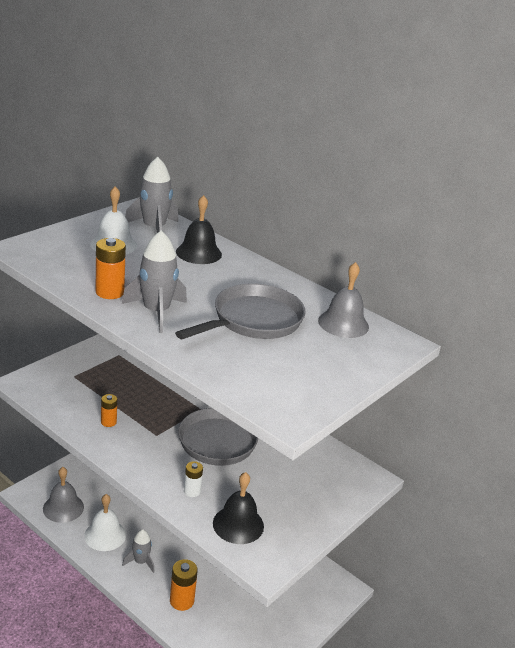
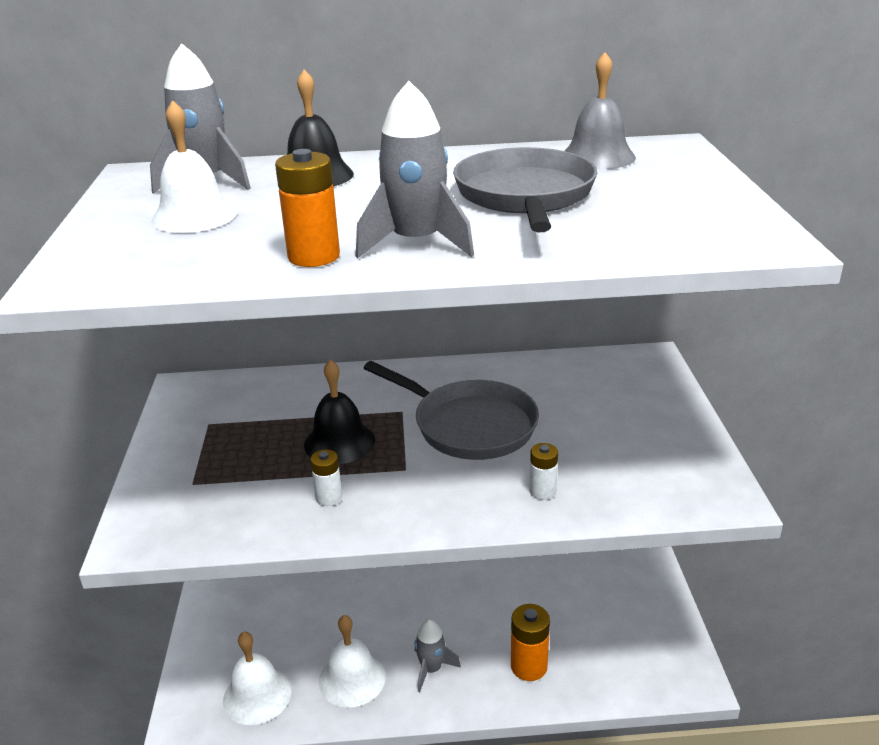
camera: 40 degrees left, 0 degrees up
(63, 507) = (257, 695): grey bell -> white bell
(108, 422) = (329, 497): orange battery -> white battery
(238, 524) = (637, 484): black bell -> black bell (339, 442)

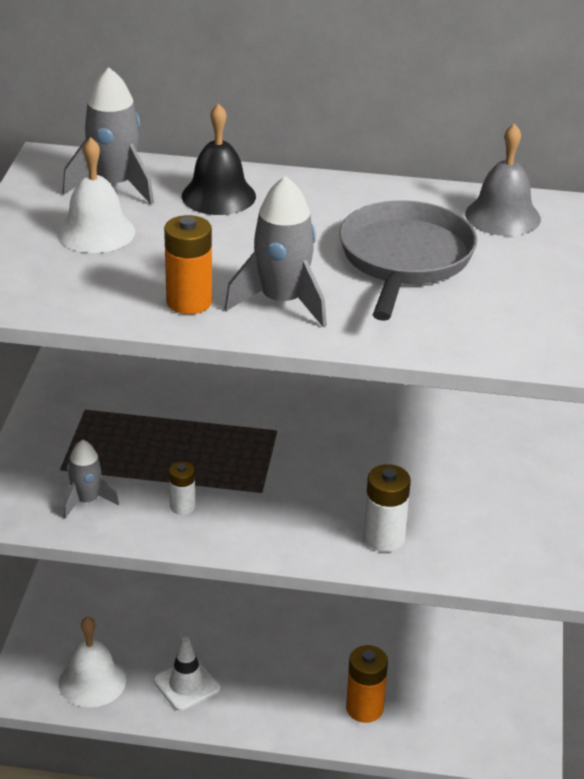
camera: 10 degrees right, 5 degrees up
(339, 442) = (206, 452): black bell -> none
(352, 679) = (186, 685): white bell -> white traffic cone
(431, 669) = (267, 691): grey rocket -> grey rocket (87, 501)
(468, 425) = (337, 457): grey pan -> none
(542, 491) = (384, 538): white battery -> white battery, size x1.61

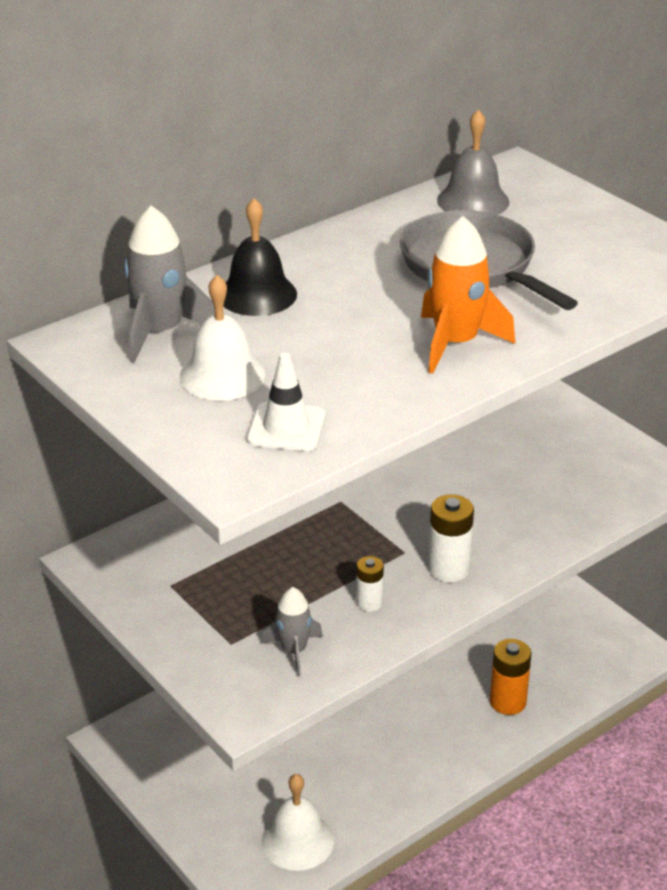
camera: 45 degrees left, 0 degrees up
(186, 685) = (369, 785): white traffic cone -> white traffic cone (286, 427)
(189, 302) = (396, 383): orange battery -> none
(282, 302) = (456, 343): grey rocket -> orange rocket
(384, 538) = (533, 525): white battery -> white battery (449, 569)

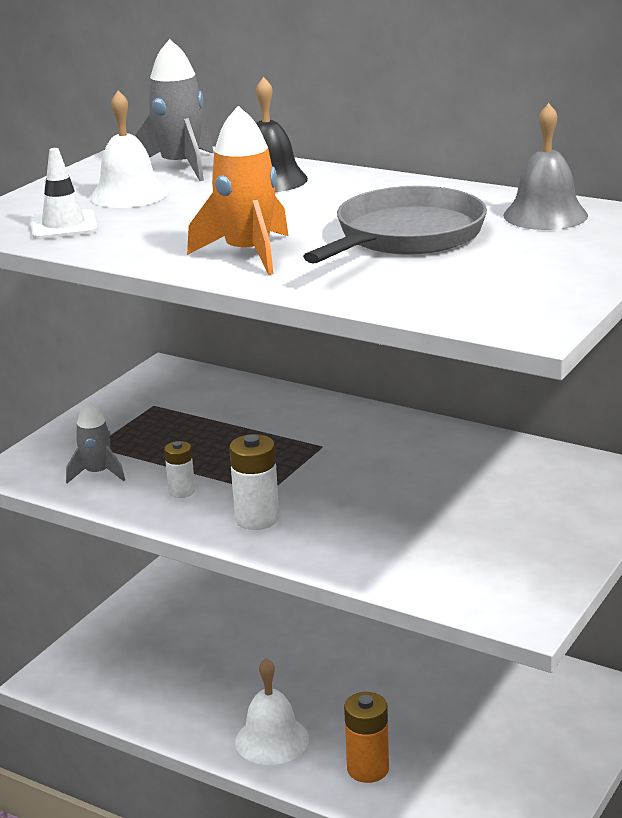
camera: 70 degrees right, 10 degrees down
(297, 841) = (115, 686): white bell -> white bell (272, 740)

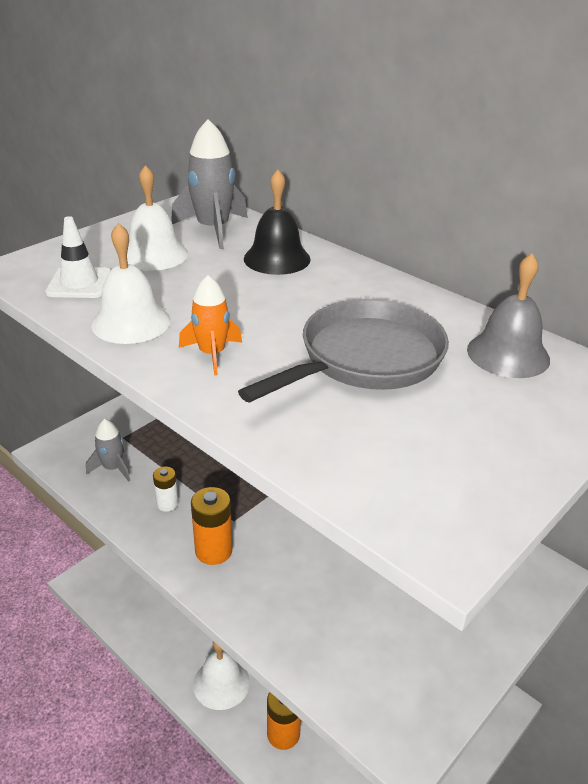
camera: 10 degrees right, 10 degrees up
(145, 245) = (131, 322): none -> white bell
(248, 254) = (212, 354): orange rocket -> orange rocket, size x0.62
(257, 519) = (213, 551): white battery -> orange battery

